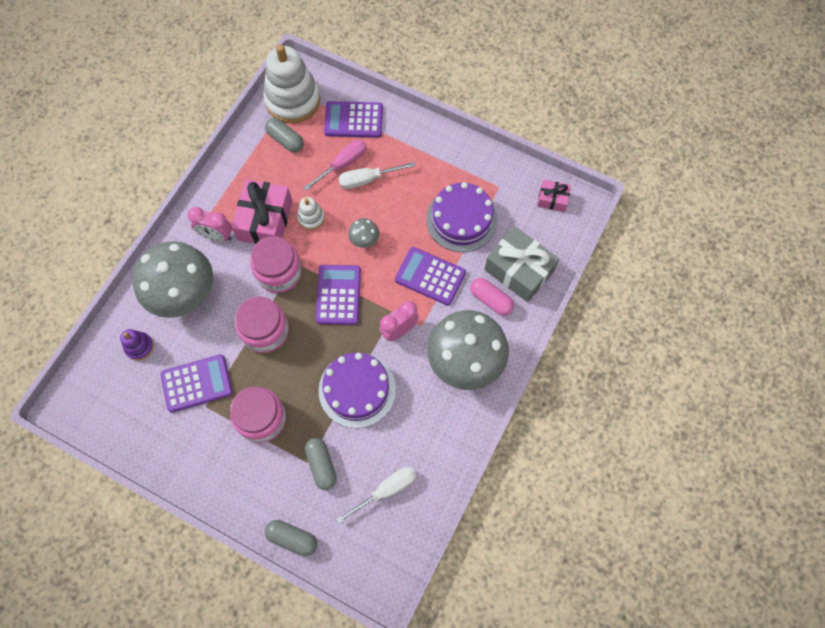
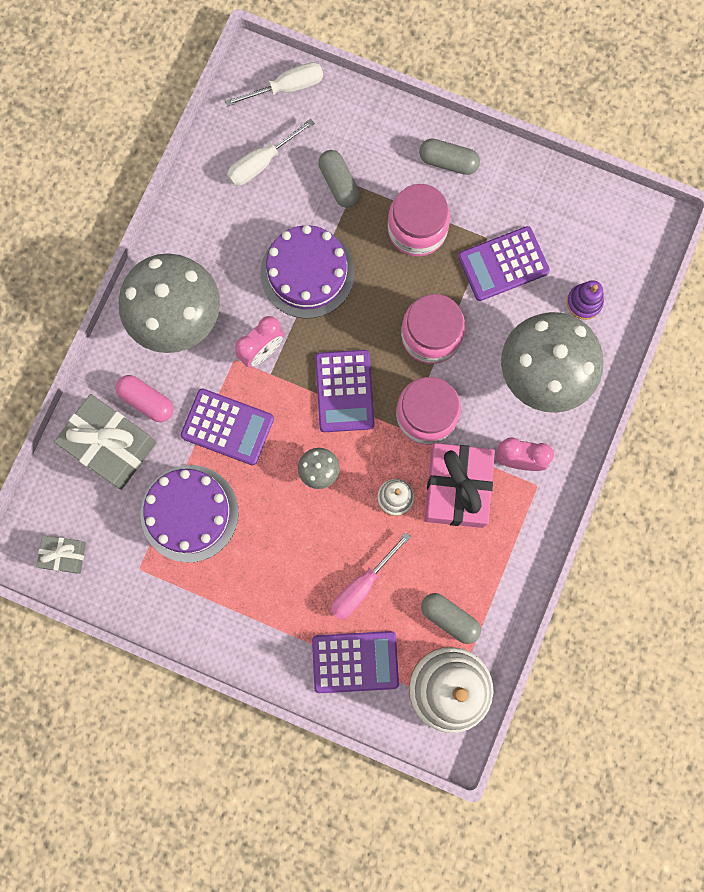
camera: 175 degrees right, 10 degrees up
(292, 538) = (361, 105): grey capsule -> grey capsule (448, 162)
(367, 179) = (324, 564): white screwdriver -> white screwdriver (287, 87)
(552, 199) = (64, 555): pink gift -> grey gift

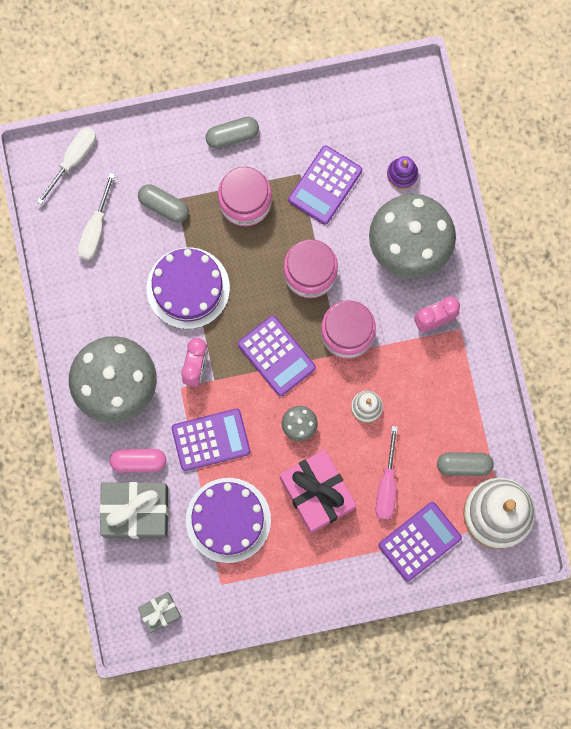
camera: 35 degrees left, 0 degrees up
(457, 488) = (405, 370): pink gift -> pink gift (317, 493)

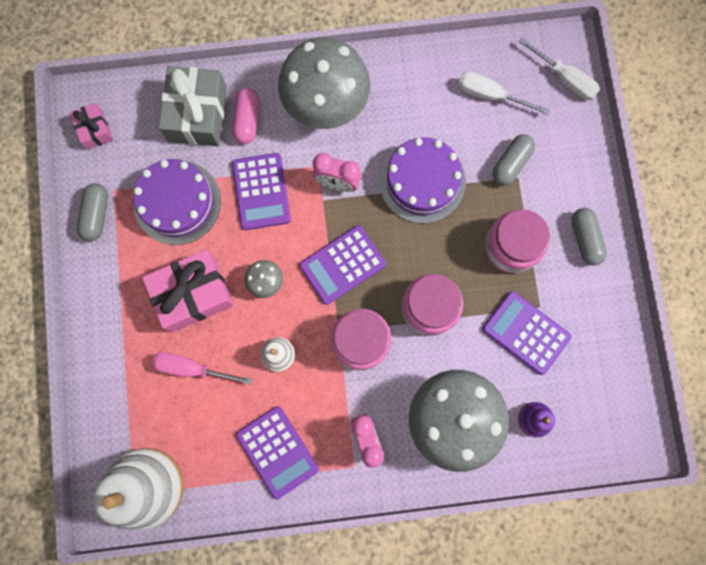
camera: 95 degrees right, 0 degrees up
(160, 612) = (95, 130): grey gift -> pink gift
(419, 541) = (128, 397): purple calculator -> purple calculator (277, 451)
(464, 465) = (203, 454): grey capsule -> grey capsule (97, 215)

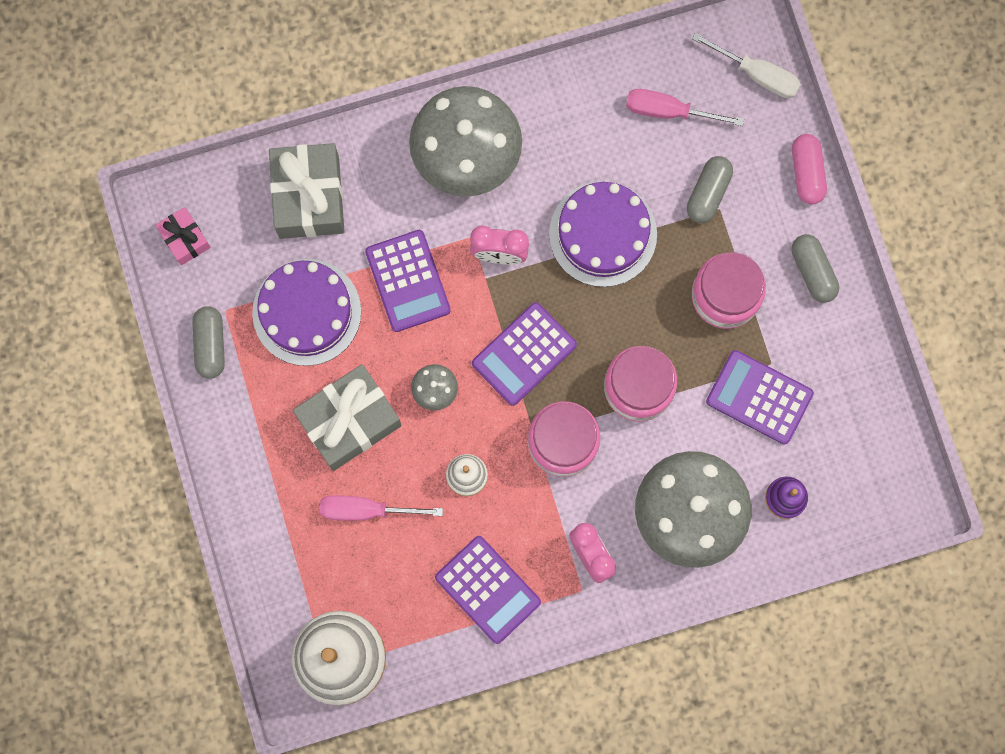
camera: 10 degrees left, 0 degrees up
(193, 294) = (349, 421): pink gift -> grey gift
(247, 120) = (372, 194): pink capsule -> pink capsule (807, 173)
(490, 95) = (668, 111): white screwdriver -> pink screwdriver

